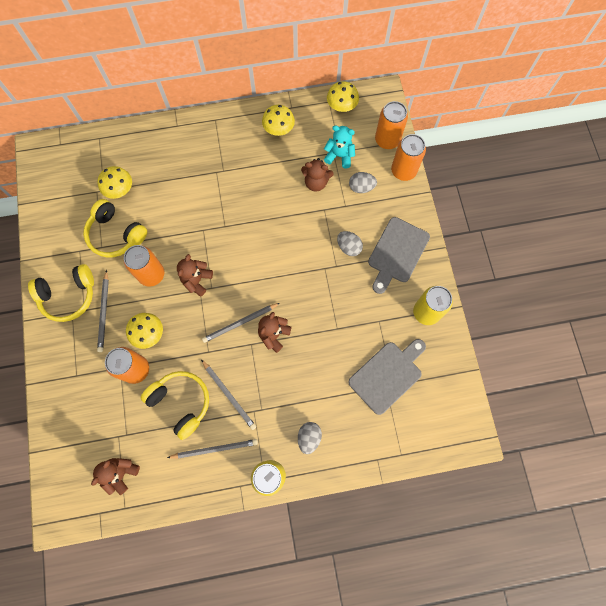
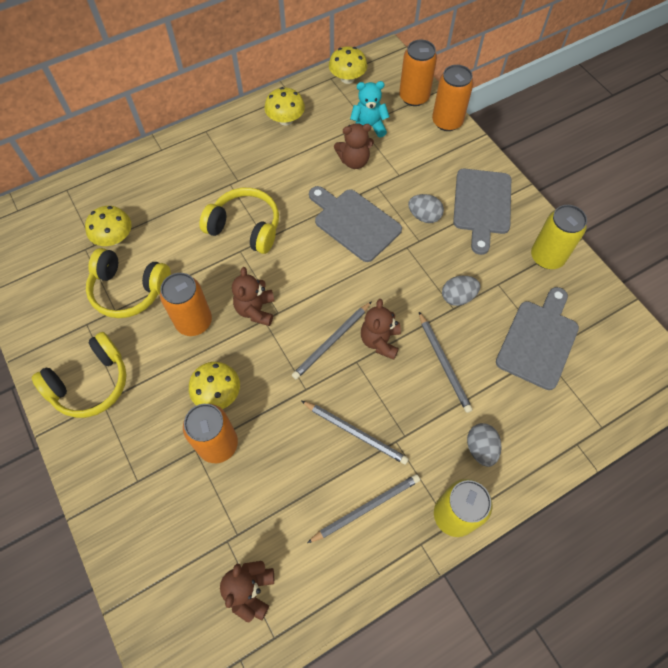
camera: 20 degrees left, 10 degrees down
(104, 312) = (147, 388): grey pencil -> grey pencil (444, 363)
(181, 403) = (296, 465): yellow headphones -> yellow headphones (245, 227)
(294, 235) = (354, 223): none -> grey cutting board
(361, 187) = (408, 151): grey egg -> grey egg (458, 297)

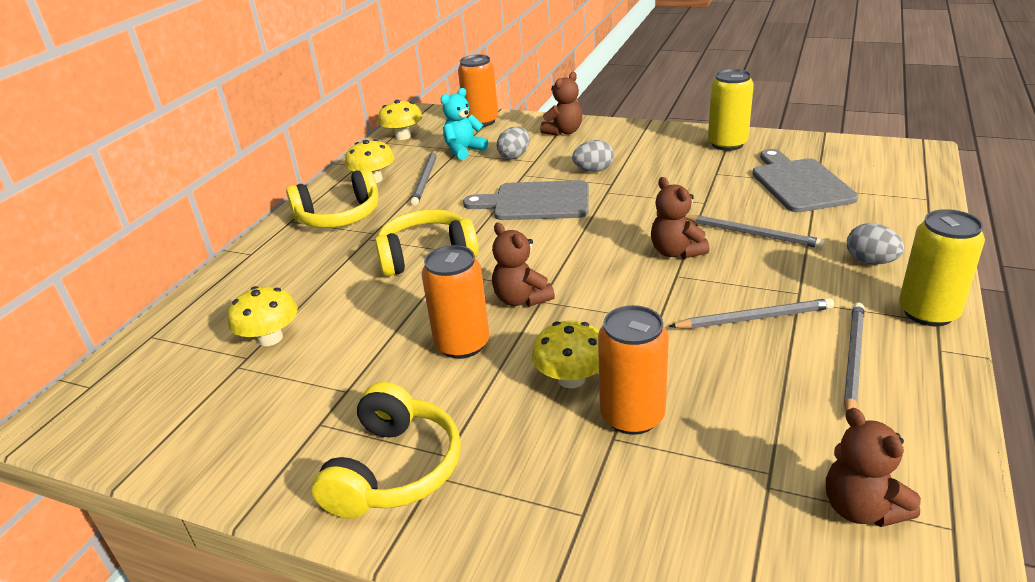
camera: 35 degrees left, 30 degrees down
(129, 290) = (344, 365): yellow headphones -> yellow headphones (339, 216)
(332, 341) = (632, 276): grey pencil -> grey pencil (425, 179)
(354, 161) = (480, 172): brown teddy bear -> brown teddy bear (564, 132)
(447, 122) = (531, 121): orange can -> none
(458, 297) = (697, 195): grey egg -> grey egg (514, 156)
(482, 205) = (631, 144): grey cutting board -> none

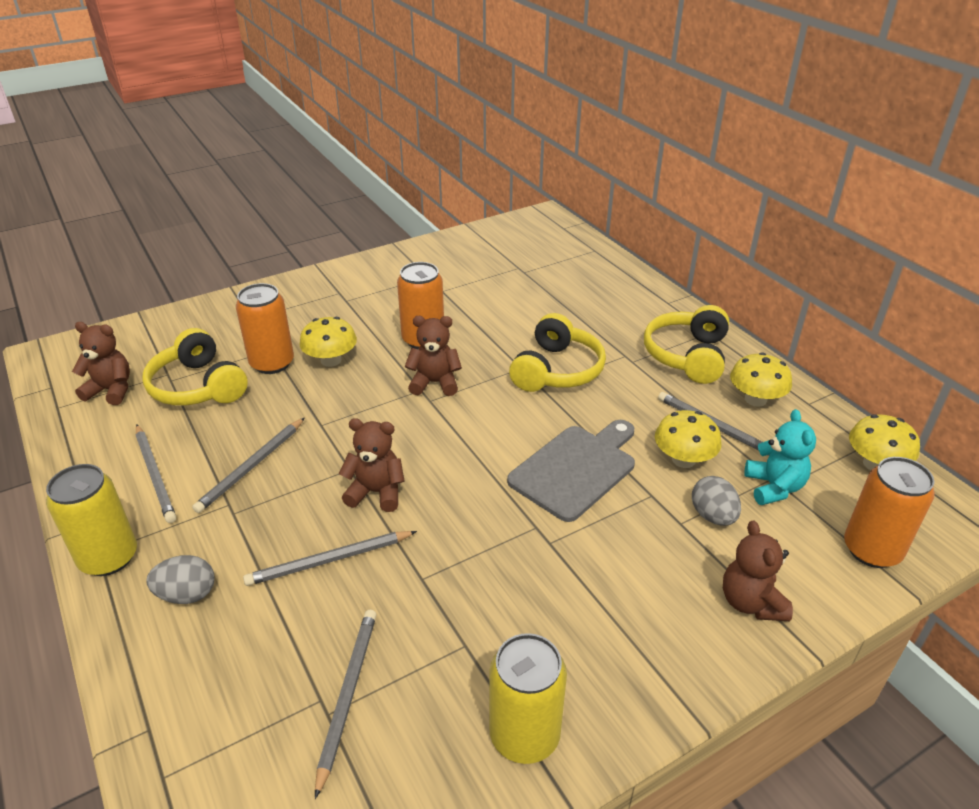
camera: 125 degrees right, 5 degrees up
(270, 338) = (533, 283): yellow mushroom -> yellow mushroom (683, 459)
(394, 469) = (360, 285): yellow headphones -> yellow headphones (198, 386)
(593, 170) = (598, 551): grey egg -> none
(799, 183) = (347, 695): grey cutting board -> grey pencil

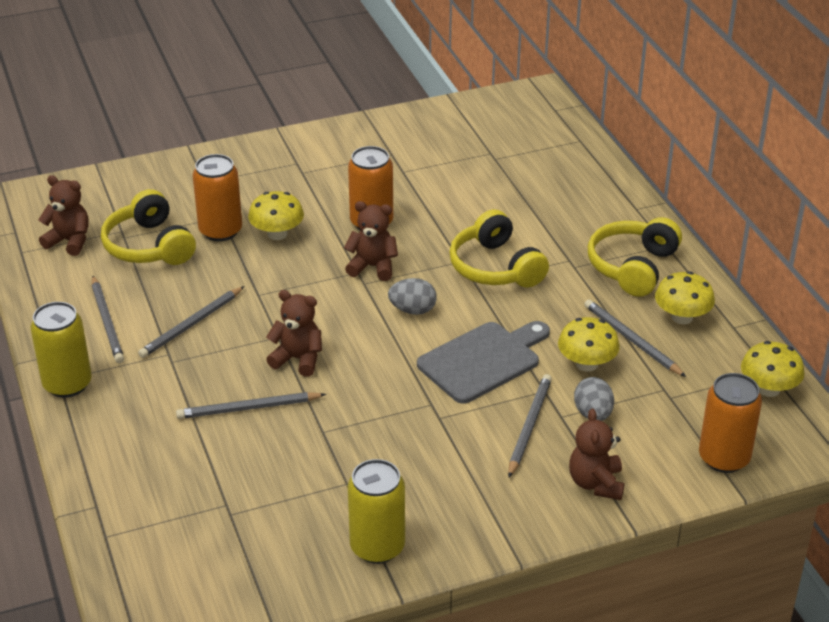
camera: 10 degrees right, 0 degrees up
(187, 594) = (129, 419): grey egg -> grey egg (412, 310)
(347, 695) = (247, 504): grey pencil -> grey pencil (529, 426)
(557, 370) = (495, 267): yellow headphones -> yellow headphones turned 120 degrees clockwise
(774, 487) = (660, 397): turquoise teddy bear -> none

